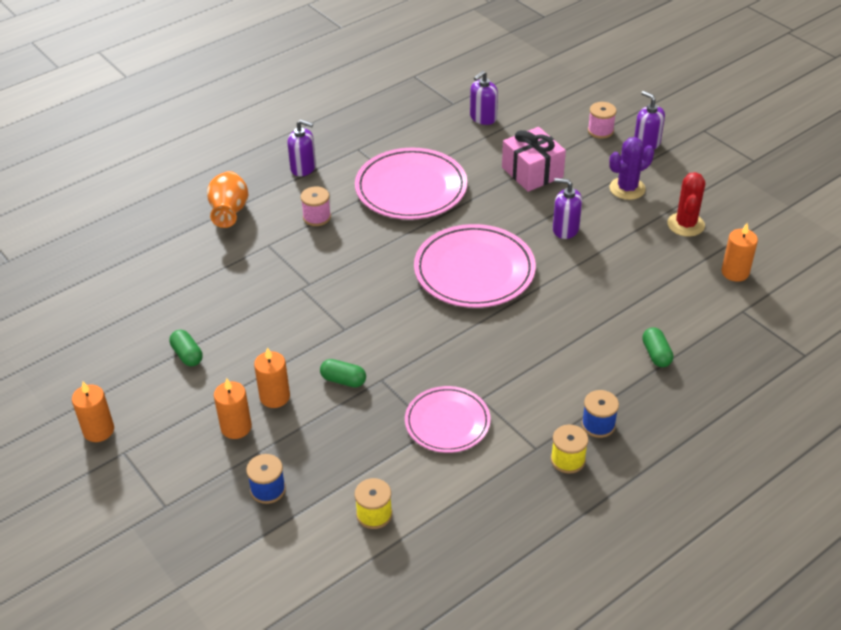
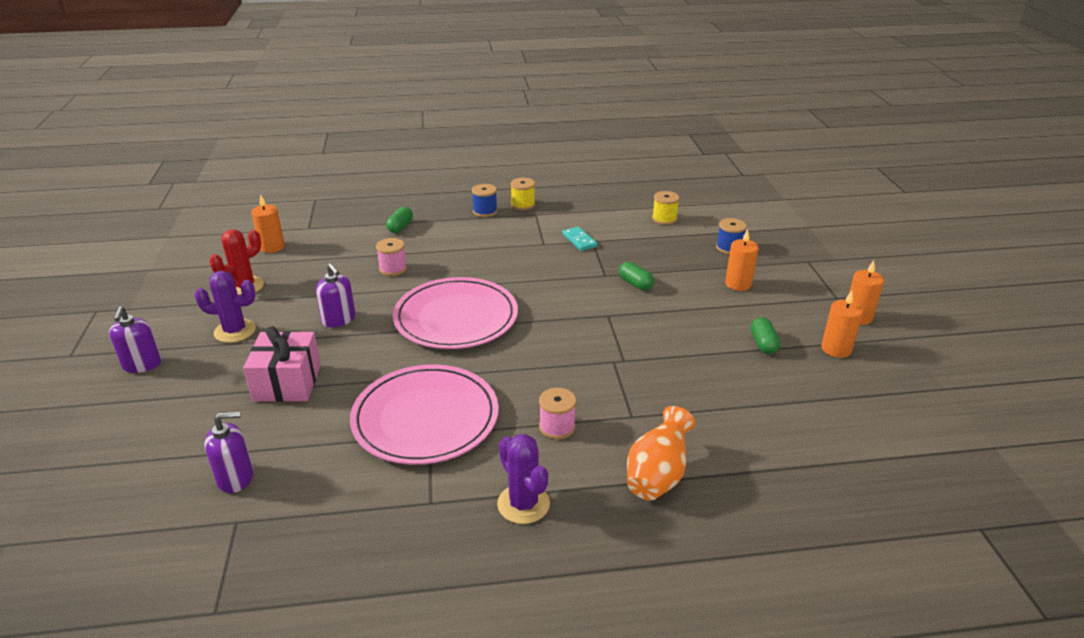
camera: 150 degrees left, 10 degrees down
(275, 397) = (697, 291): orange candle -> orange candle (836, 349)
(303, 168) = (523, 504): purple soap dispenser -> purple cactus
(447, 422) = (579, 240): pink plate -> turquoise domino
(600, 131) = (153, 399): pink spool -> pink spool (393, 269)

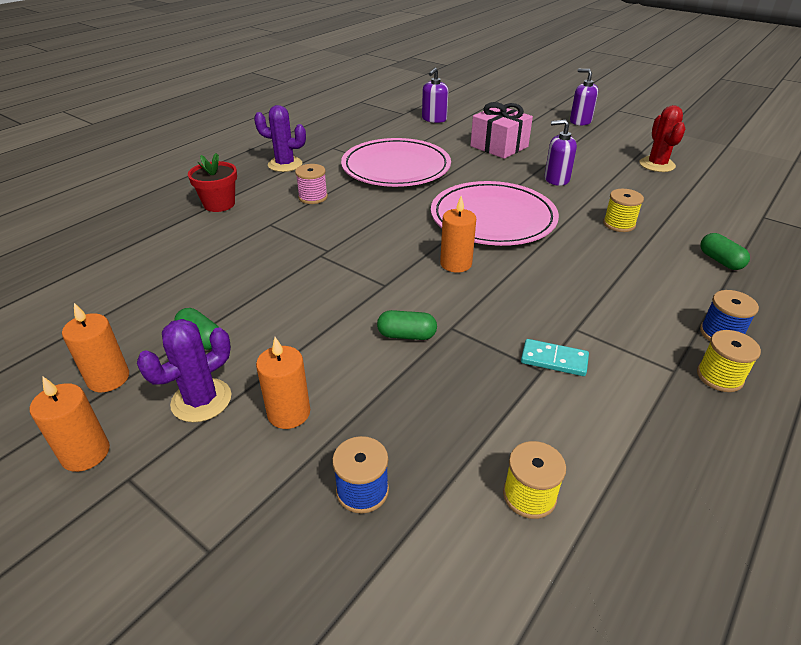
camera: 135 degrees right, 5 degrees up
(235, 331) = (588, 148): purple cactus -> purple cactus (201, 400)
(272, 247) = (729, 191): orange candle -> orange candle (456, 264)
(393, 269) = (619, 224): pink spool -> yellow spool
(657, 476) = (219, 204): orange vase -> red flower pot

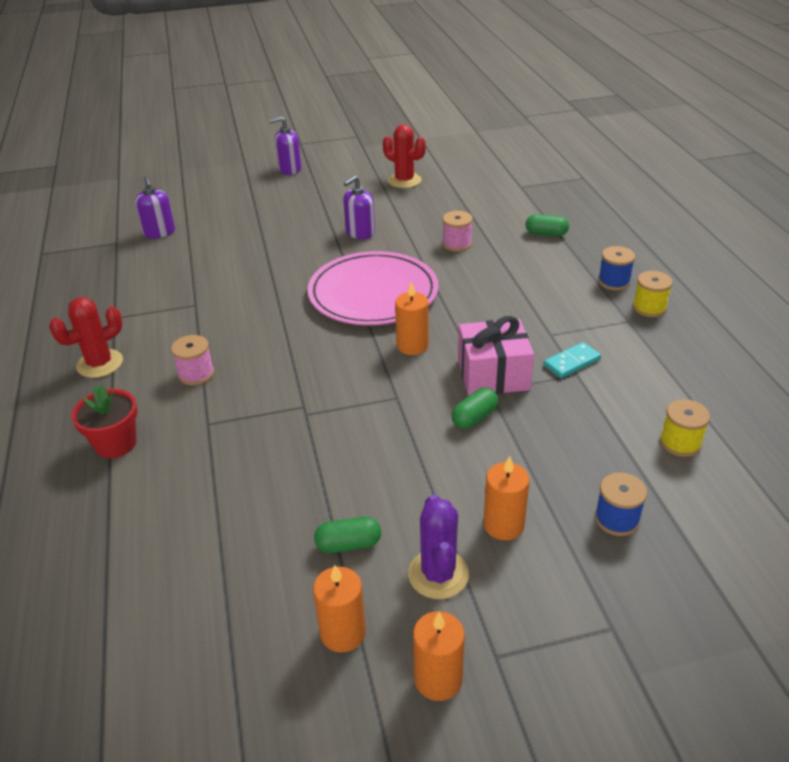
camera: 50 degrees left, 0 degrees up
(285, 164) = (100, 364): purple cactus -> red cactus
(396, 167) = (216, 299): pink plate -> none
(499, 146) = (267, 228): pink gift -> pink gift (493, 374)
(619, 224) = (457, 244): yellow spool -> pink spool

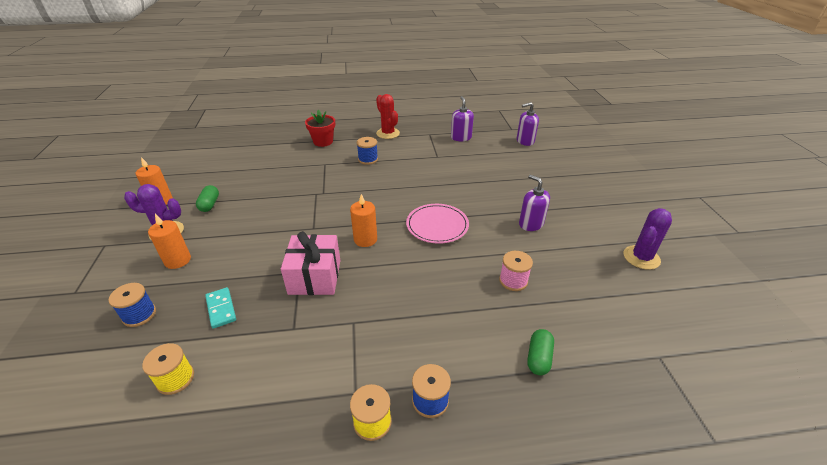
camera: 95 degrees right, 0 degrees up
(196, 374) = (368, 159): pink spool -> blue spool
(289, 169) = (641, 191): purple soap dispenser -> purple soap dispenser (461, 138)
(373, 293) = (437, 225): pink plate -> pink plate, size x0.62
(404, 180) = (641, 257): red cactus -> purple cactus
(438, 679) = (112, 226): orange candle -> none
(474, 417) = (275, 261): green capsule -> none
(571, 362) = (309, 328): turquoise domino -> turquoise domino (221, 309)

